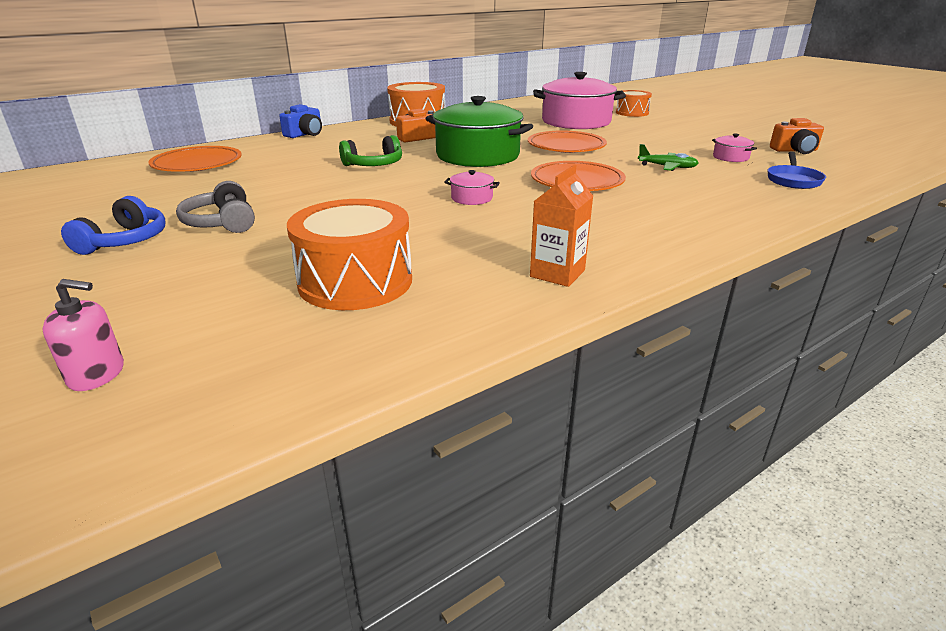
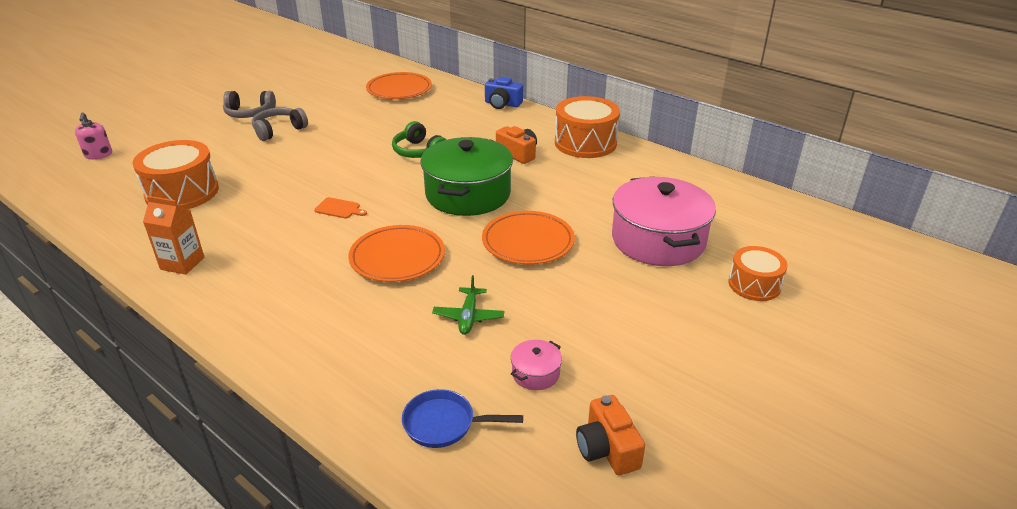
camera: 75 degrees right, 5 degrees up
(125, 241) = (249, 113): blue headphones -> grey headphones
(472, 198) = (339, 209): pink pot -> orange cutting board

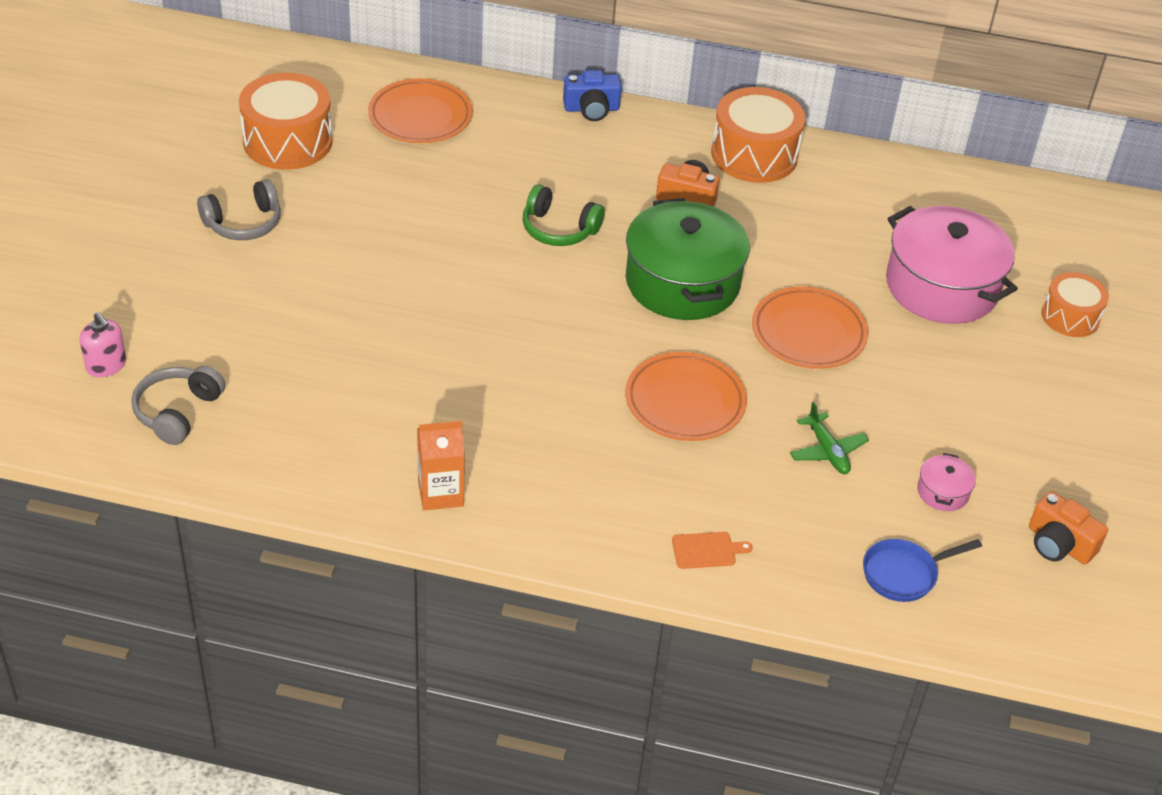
camera: 30 degrees left, 10 degrees up
(182, 192) = (312, 391): orange drum -> orange drum (288, 141)
(279, 130) = (325, 244): grey headphones -> grey headphones (177, 412)
(339, 209) = (547, 353): orange cutting board -> orange cutting board (707, 550)

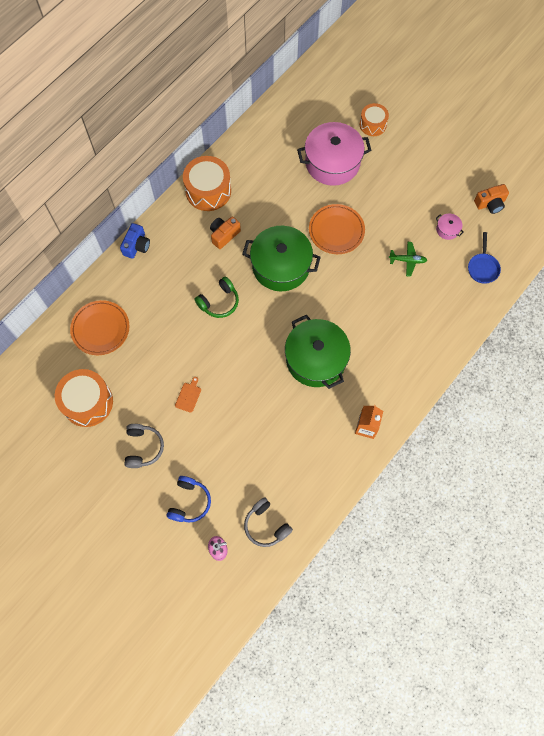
camera: 60 degrees left, 25 degrees up
(175, 305) = (189, 502): none -> blue headphones
(533, 382) = (316, 359): none -> green pot
(685, 401) = (355, 302): orange plate -> none
(707, 550) = (441, 335): orange cutting board -> orange cutting board (188, 396)

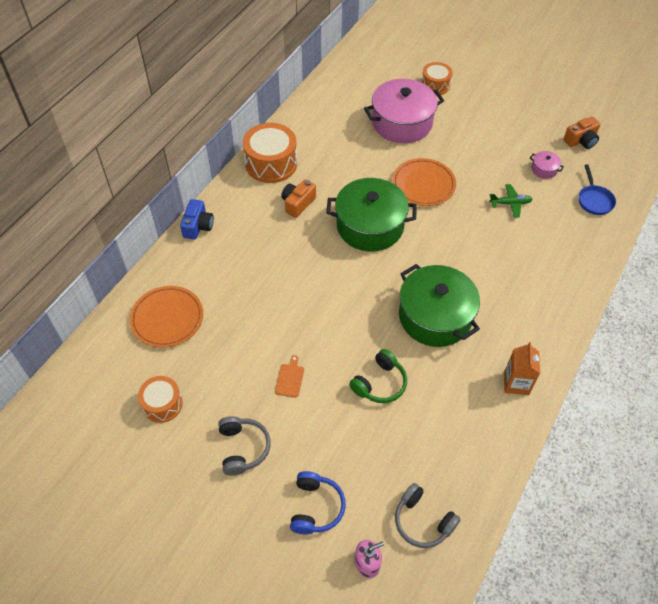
camera: 10 degrees left, 15 degrees down
(87, 402) = (162, 404): orange drum -> orange drum, size x0.61
(219, 302) = (306, 271): green headphones -> green headphones (380, 383)

